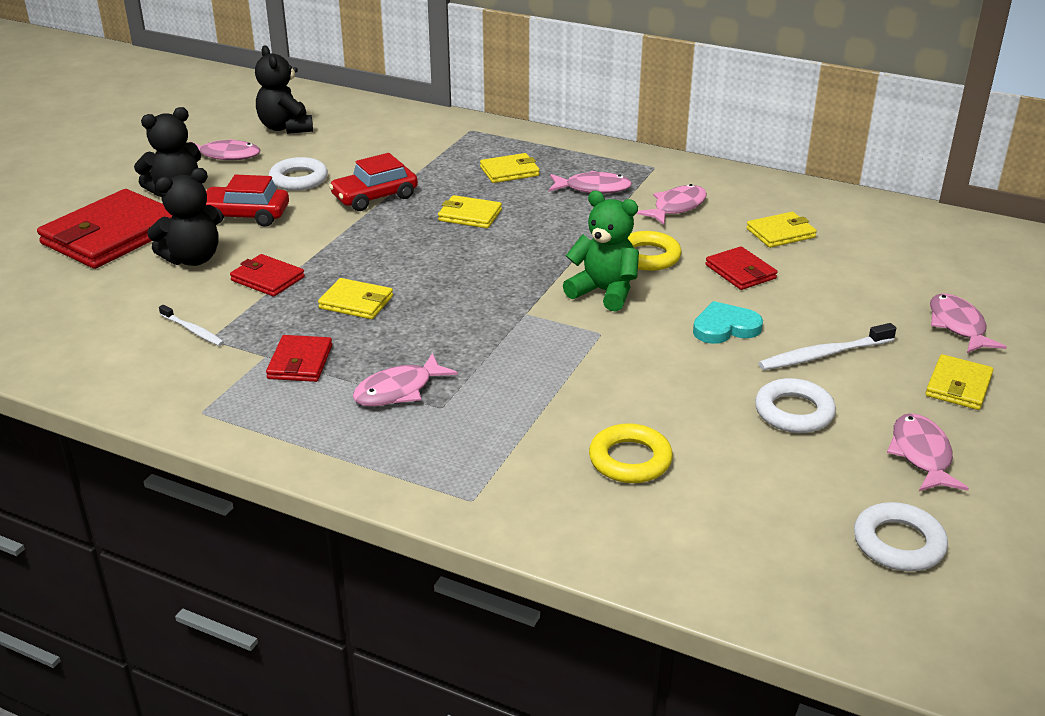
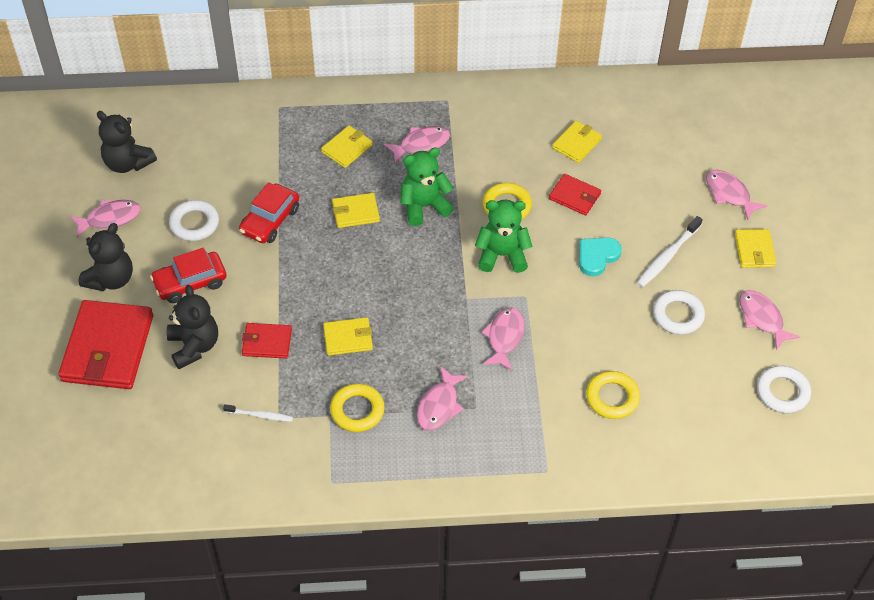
camera: 30 degrees left, 20 degrees up
(193, 259) = (194, 346): black teddy bear -> black teddy bear turned 45 degrees counterclockwise
(300, 362) = (357, 410): red wallet -> yellow ring
(550, 231) = (424, 206): none -> green teddy bear
(676, 207) = (492, 143): pink fish -> pink fish (504, 337)

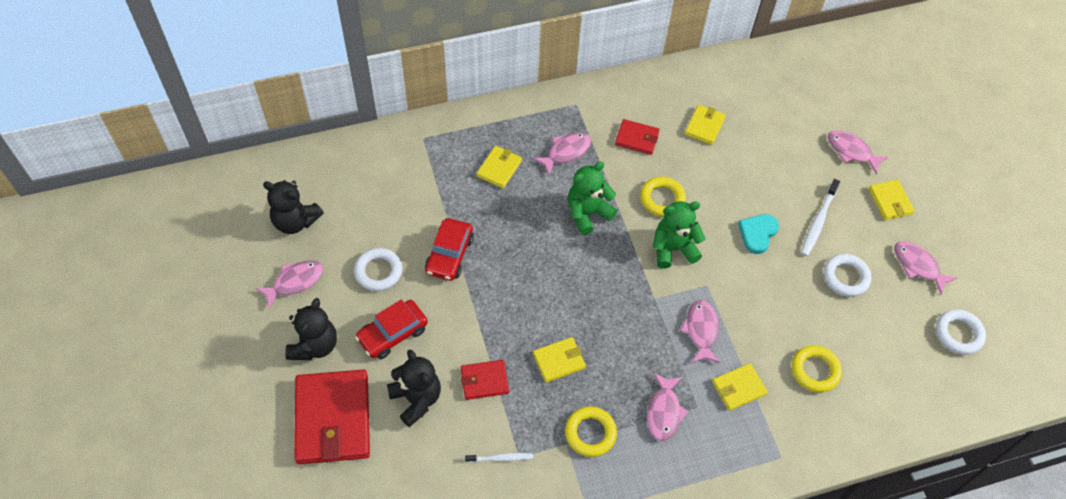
camera: 15 degrees left, 5 degrees up
(355, 212) = (527, 231): yellow wallet -> yellow wallet (738, 388)
(574, 196) = (719, 178): red wallet -> red wallet (637, 138)

